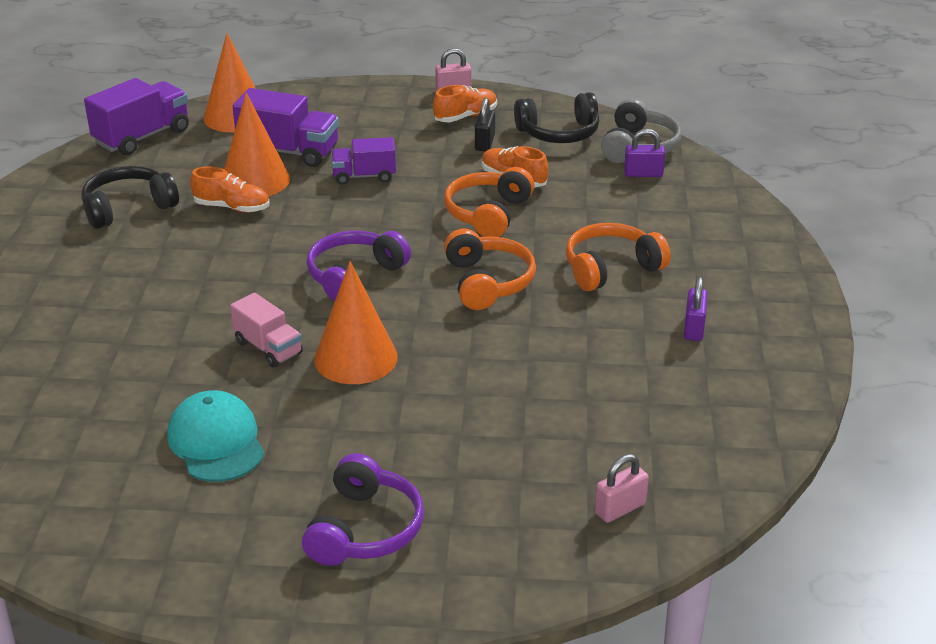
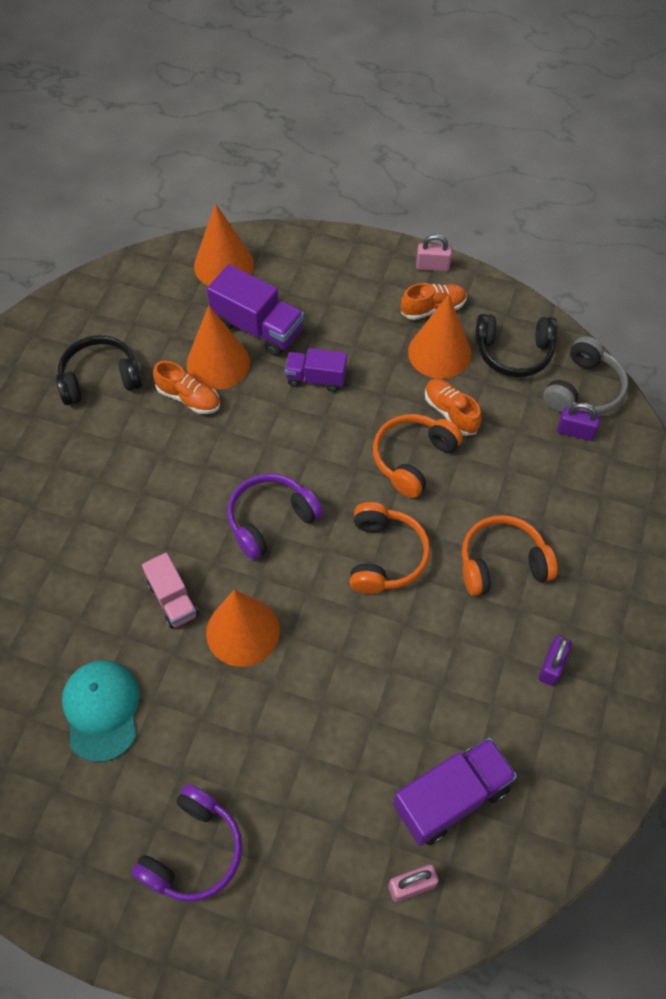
camera: 15 degrees right, 25 degrees up
(142, 137) = (135, 278): purple truck -> purple truck (451, 797)
(484, 143) = (439, 352): black padlock -> orange cone

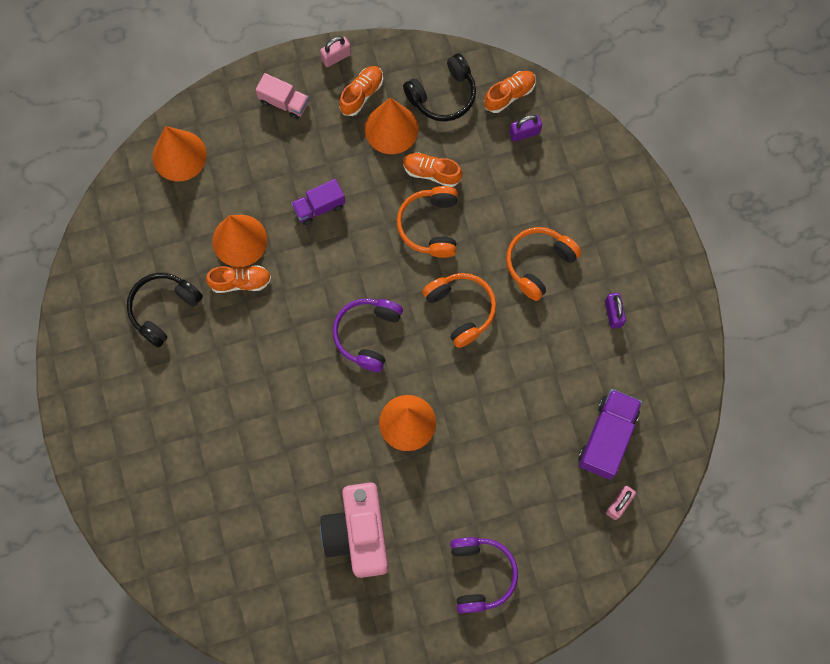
camera: 35 degrees left, 15 degrees up
(101, 710) = (358, 533): turquoise cap -> pink camera
(173, 599) = (346, 432): pink truck -> pink truck (284, 102)
(258, 328) = (246, 192): purple truck -> none
(583, 389) = (509, 94): grey headphones -> orange shoe

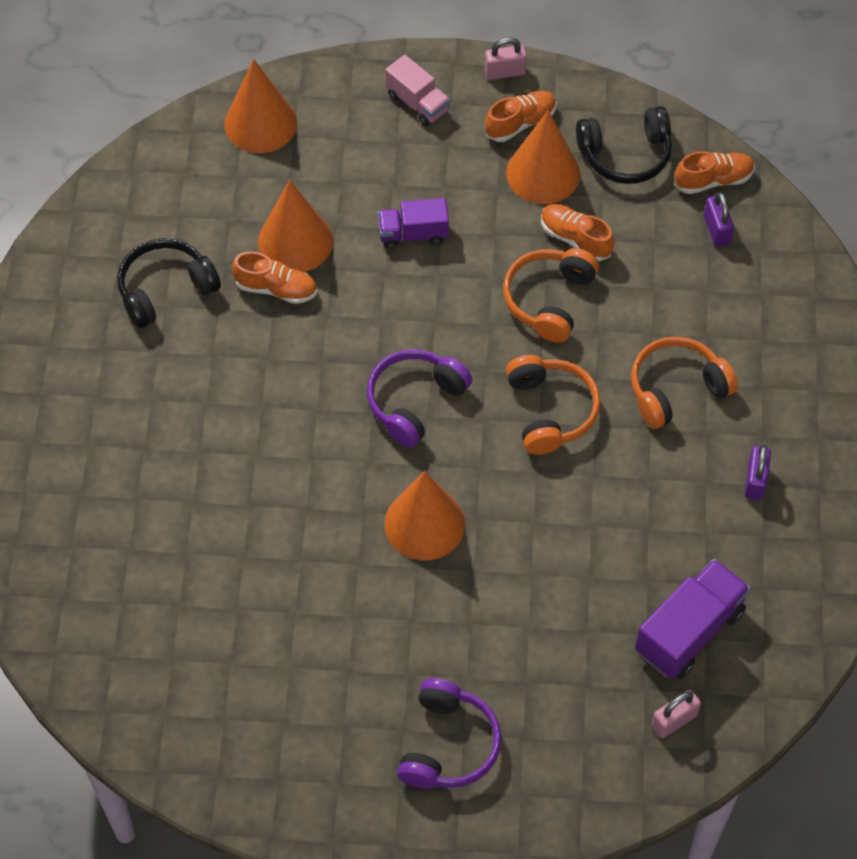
camera: 20 degrees right, 15 degrees down
(358, 533) = (304, 637): pink camera -> none
(524, 133) = (716, 230): purple padlock -> purple padlock turned 75 degrees clockwise

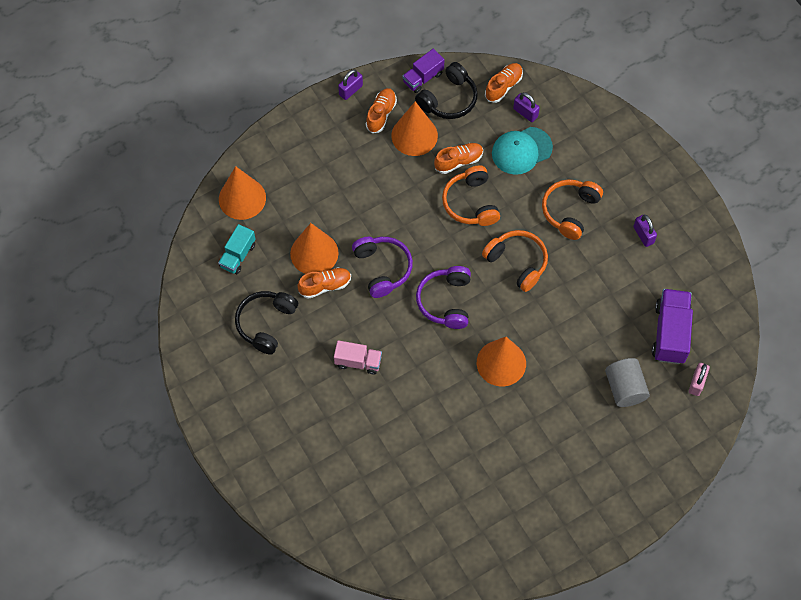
camera: 35 degrees left, 5 degrees up
(199, 188) = (238, 255): none -> turquoise truck
(413, 234) = (373, 210): purple truck -> purple truck (423, 78)
(417, 103) = (318, 135): pink truck -> pink truck (358, 362)
(448, 745) = (601, 468): purple headphones -> purple headphones (382, 268)
(505, 72) = (350, 90): pink padlock -> purple padlock
(566, 663) = (625, 388): none -> grey cylinder
(575, 239) = (458, 161): orange shoe -> orange shoe turned 150 degrees clockwise
(672, 274) = (521, 150): none -> turquoise cap

